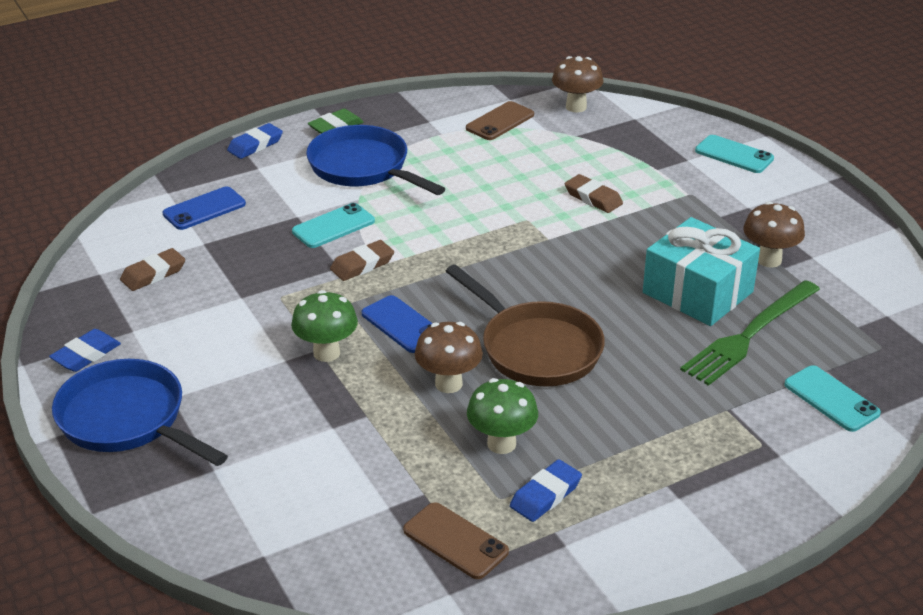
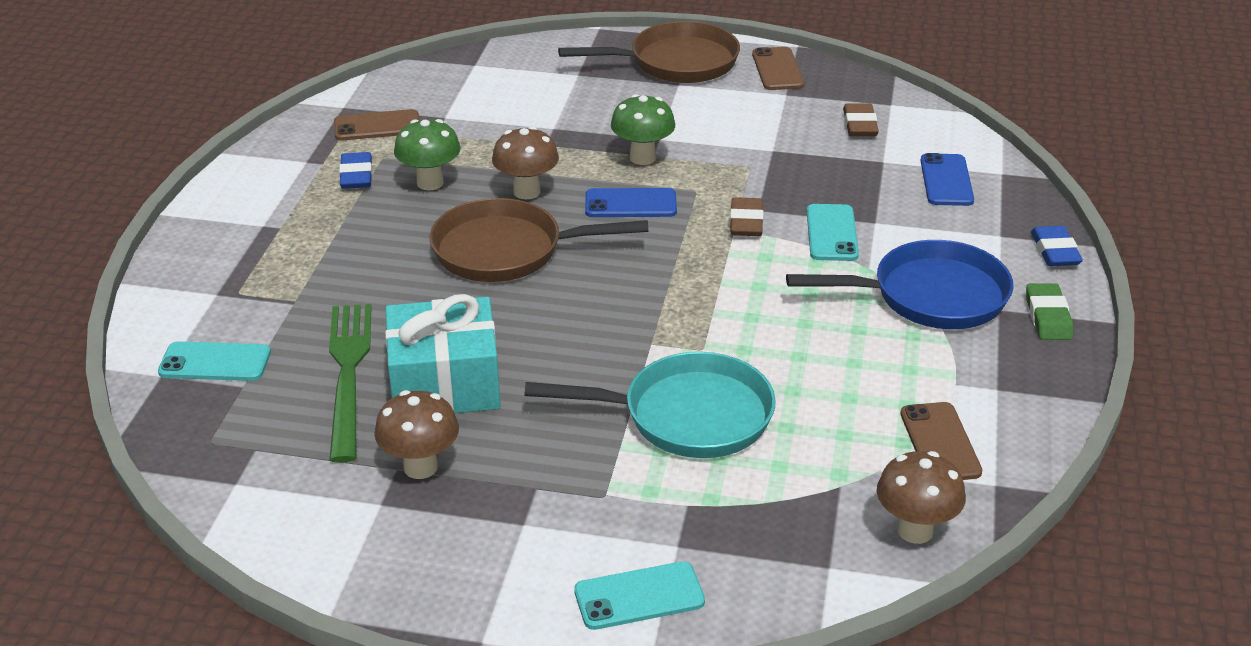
camera: 130 degrees right, 0 degrees up
(86, 355) = (777, 69): blue eraser -> brown phone
(128, 419) = (676, 63): blue pan -> brown pan
(593, 198) = (687, 416): brown eraser -> turquoise pan

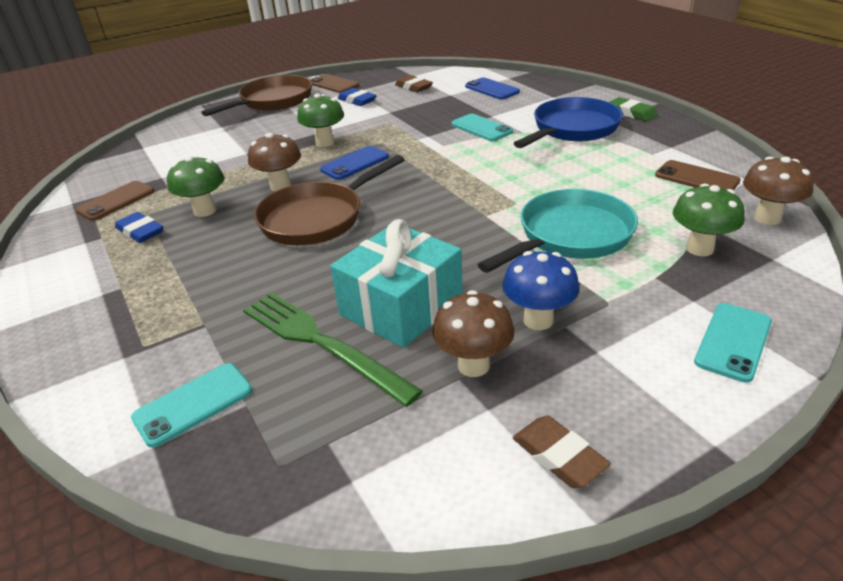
camera: 40 degrees left, 0 degrees up
(524, 468) = (538, 320): none -> blue mushroom
(746, 222) = (431, 143): brown eraser -> brown eraser (559, 456)
(780, 509) = (699, 248): none -> green mushroom
(1055, 251) = (585, 92): blue eraser -> blue eraser (357, 100)

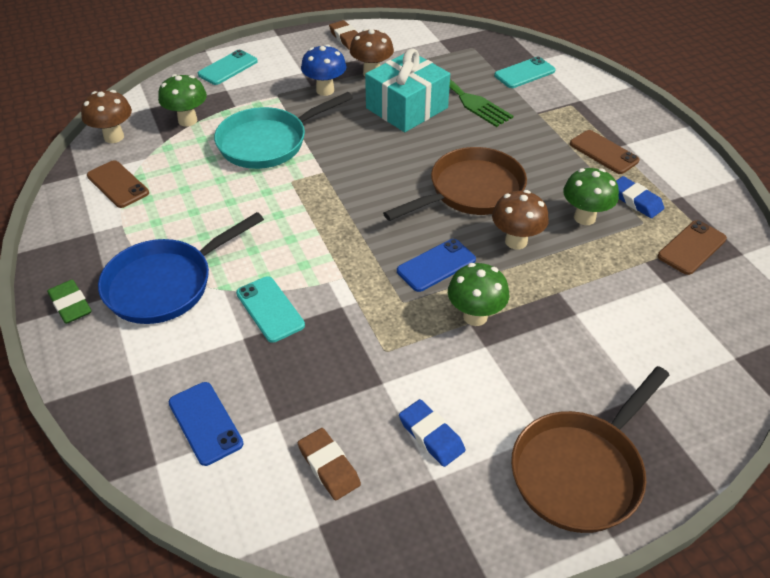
camera: 175 degrees left, 10 degrees up
(333, 84) = (476, 522): brown phone -> brown phone (603, 152)

